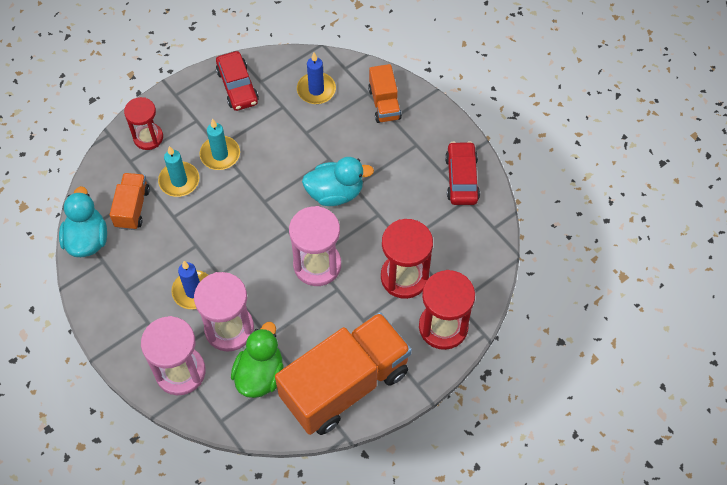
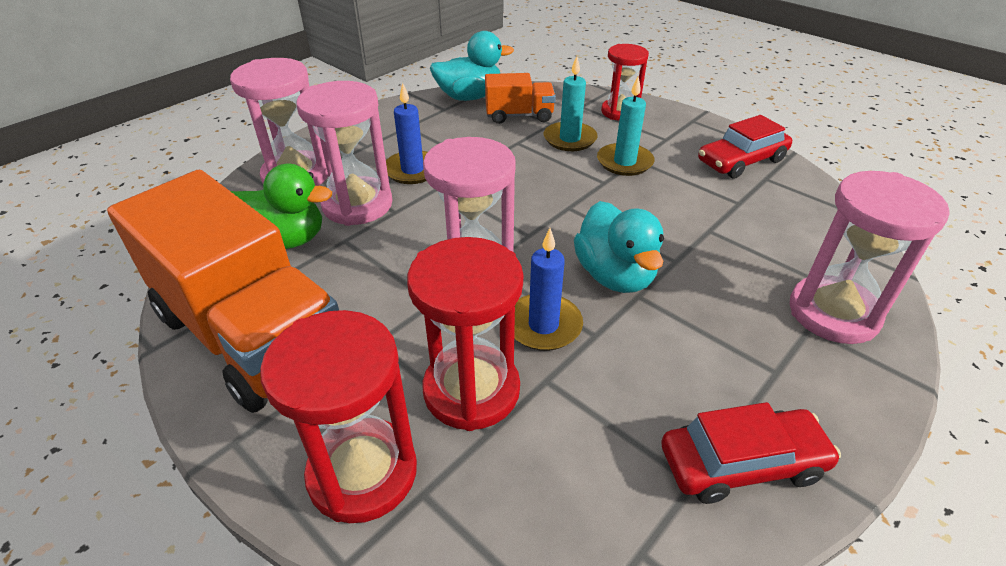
camera: 80 degrees right, 20 degrees down
(316, 90) = (794, 230): blue candle -> blue candle (543, 325)
(384, 104) = (833, 313): orange truck -> pink hourglass

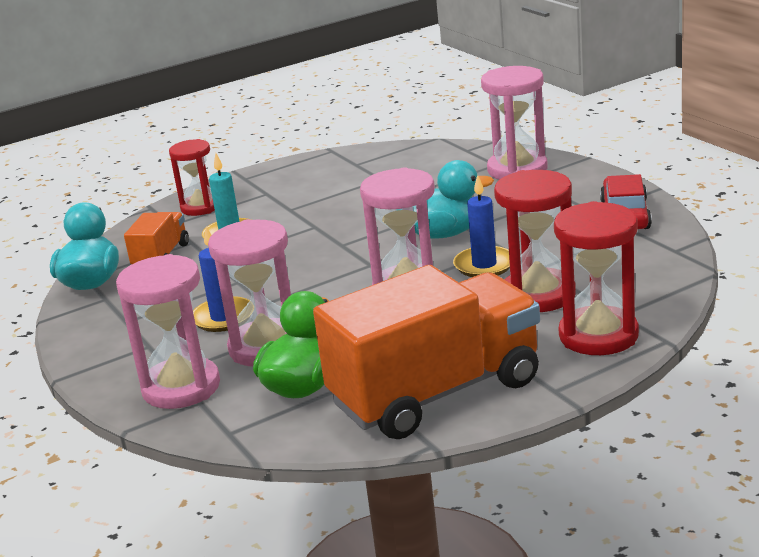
camera: 70 degrees left, 15 degrees down
(624, 162) = (290, 214): turquoise candle -> none
(741, 161) = (325, 169): red car -> none

